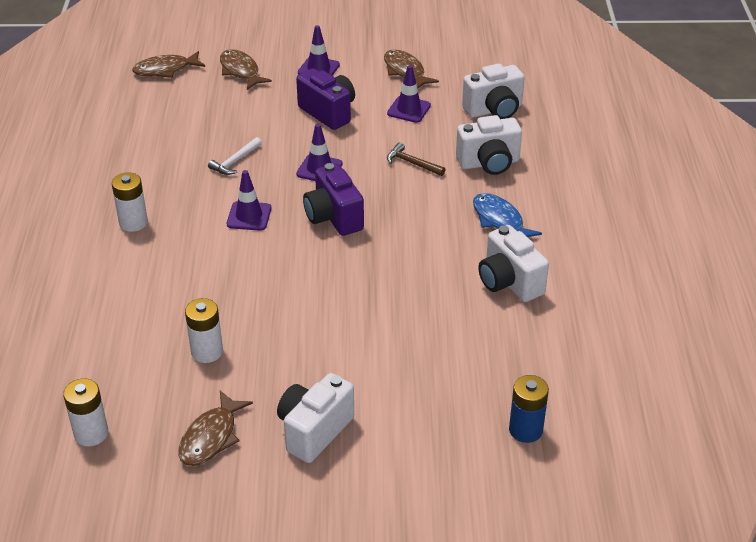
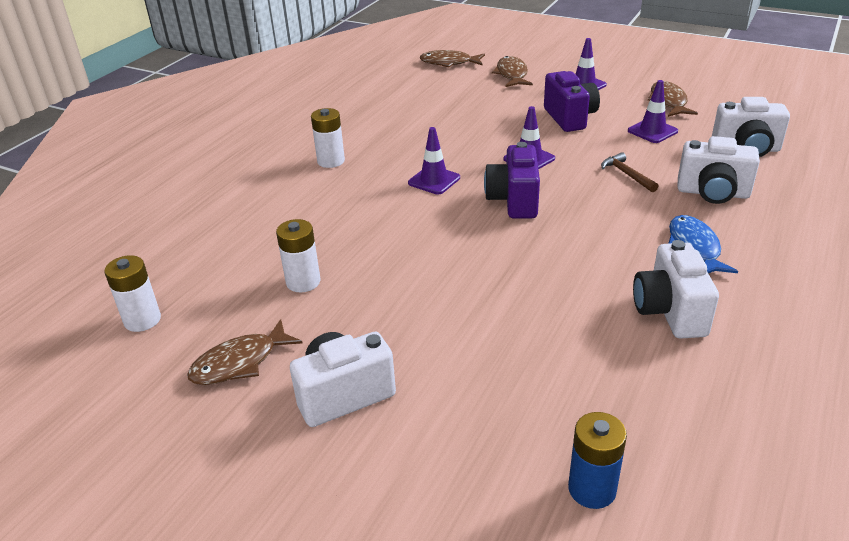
camera: 30 degrees right, 5 degrees down
(235, 161) = (455, 136): white hammer -> none

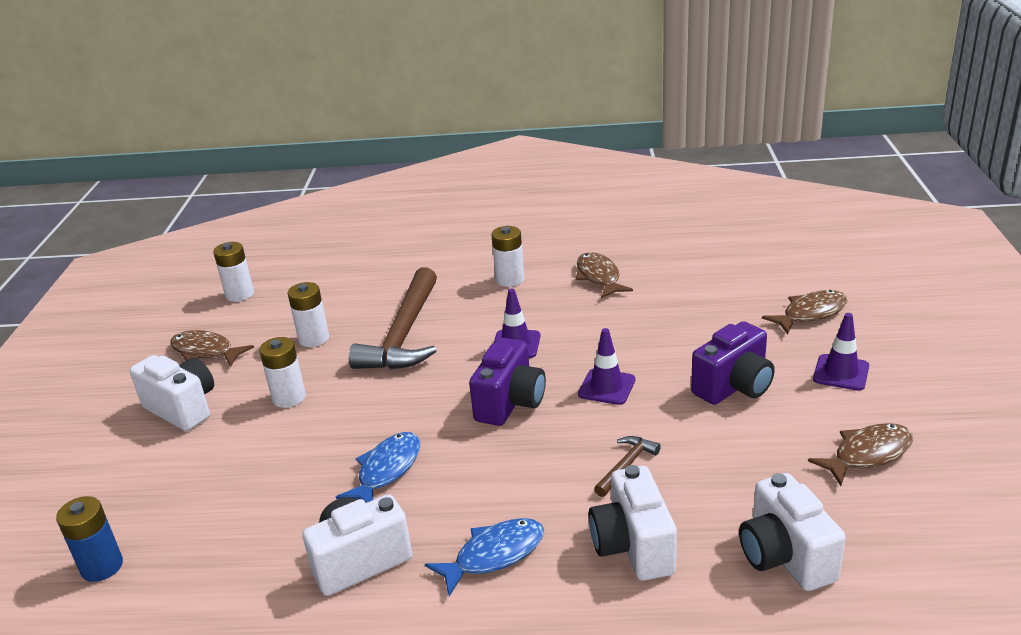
camera: 65 degrees right, 5 degrees down
(357, 229) = (404, 334): none -> brown hammer
(395, 314) = (289, 397): none -> white battery
(449, 63) = (793, 265): brown fish -> brown fish (599, 277)
(514, 201) = (510, 403): purple camera -> purple camera turned 135 degrees clockwise
(558, 276) = (386, 470): none -> blue fish
(652, 131) = (761, 460): purple traffic cone -> none

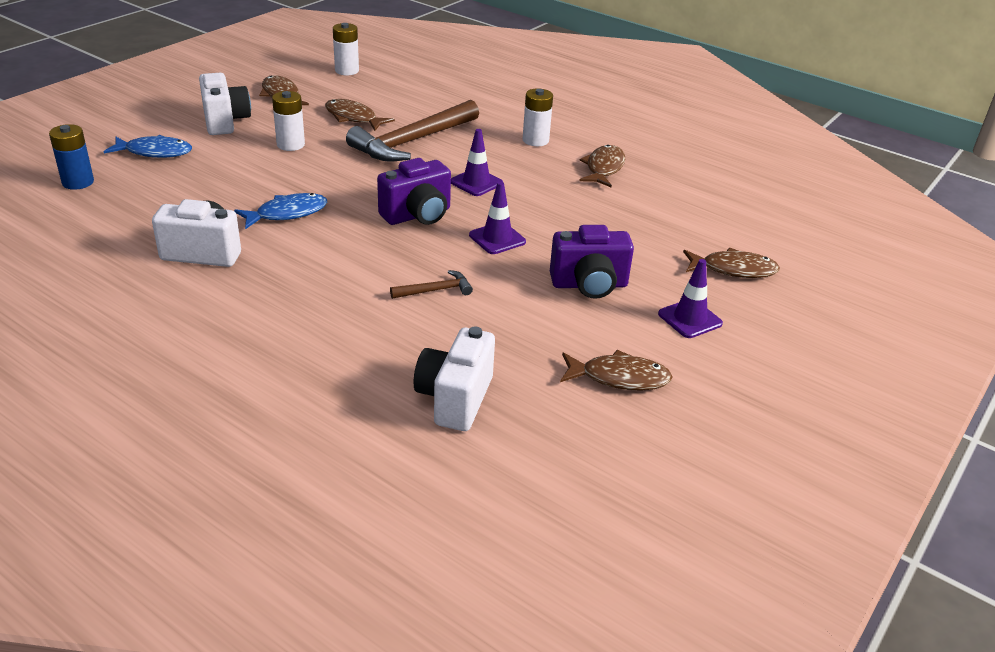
camera: 30 degrees right, 5 degrees up
(314, 339) = (353, 118): white battery -> brown fish
(494, 555) = (279, 292): blue fish -> blue fish (155, 152)
(633, 547) = (367, 336): white camera -> none

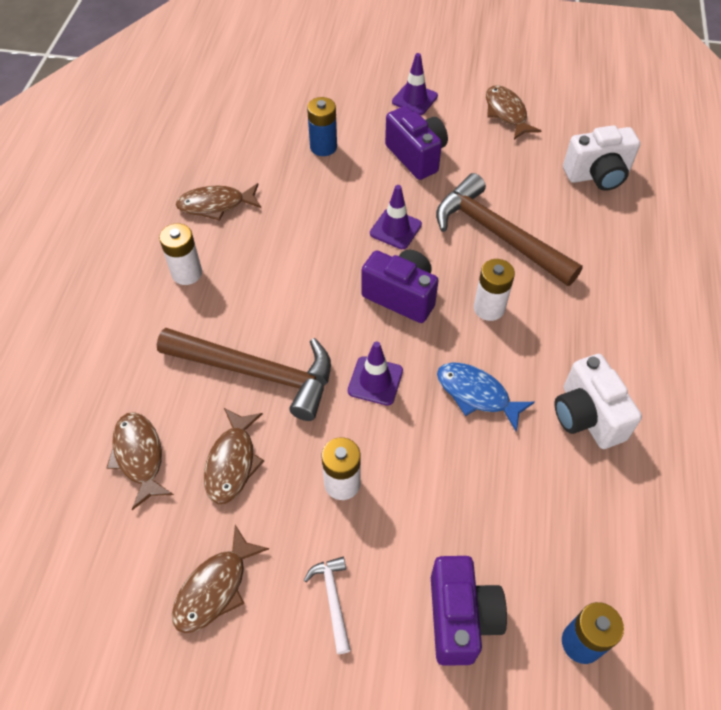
camera: 115 degrees left, 20 degrees up
(155, 152) = (461, 618): blue fish -> purple camera
(225, 121) = (333, 599): white camera -> white hammer
(347, 71) = (85, 559): white battery -> white battery (489, 308)
(435, 290) = (497, 234): brown hammer -> brown hammer, size x2.29
(476, 182) = (310, 282): purple traffic cone -> purple traffic cone (375, 381)
(644, 237) = (323, 147): none -> blue battery
(733, 269) = (333, 92): brown fish -> brown fish (139, 456)

